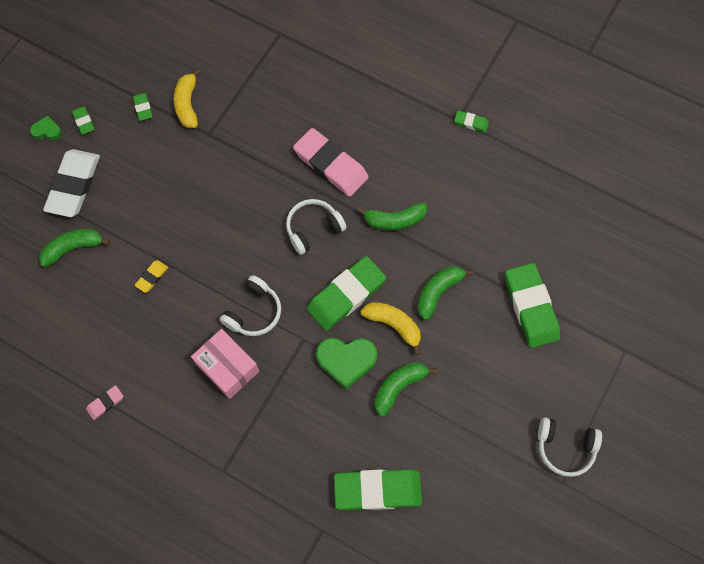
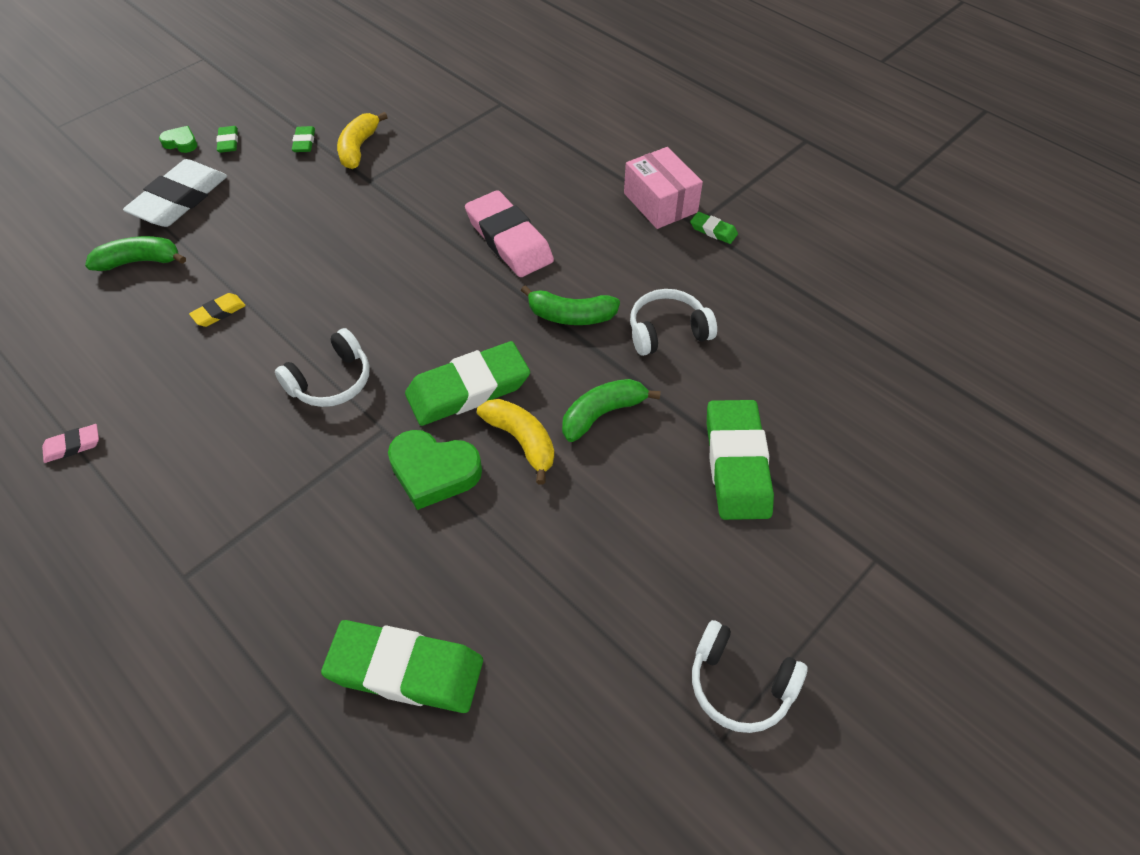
camera: 15 degrees right, 15 degrees down
(227, 367) = (261, 441): pink box -> pink box (660, 203)
(313, 229) = (456, 303): white headphones -> white headphones (667, 331)
(399, 387) = (498, 526): green banana -> none

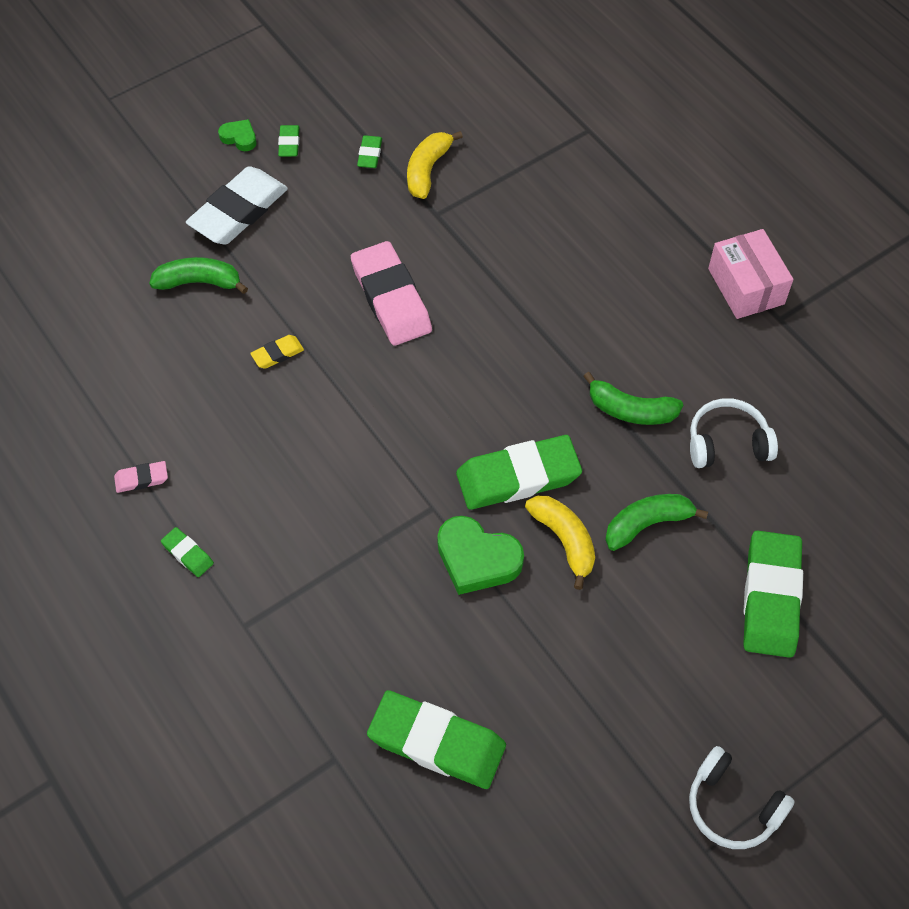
camera: 10 degrees right, 5 degrees up
(331, 381) = (385, 448): white headphones -> none
(509, 239) = (577, 310): pink eraser -> pink eraser (391, 298)
(713, 230) = (797, 329): green eraser -> green eraser (187, 554)

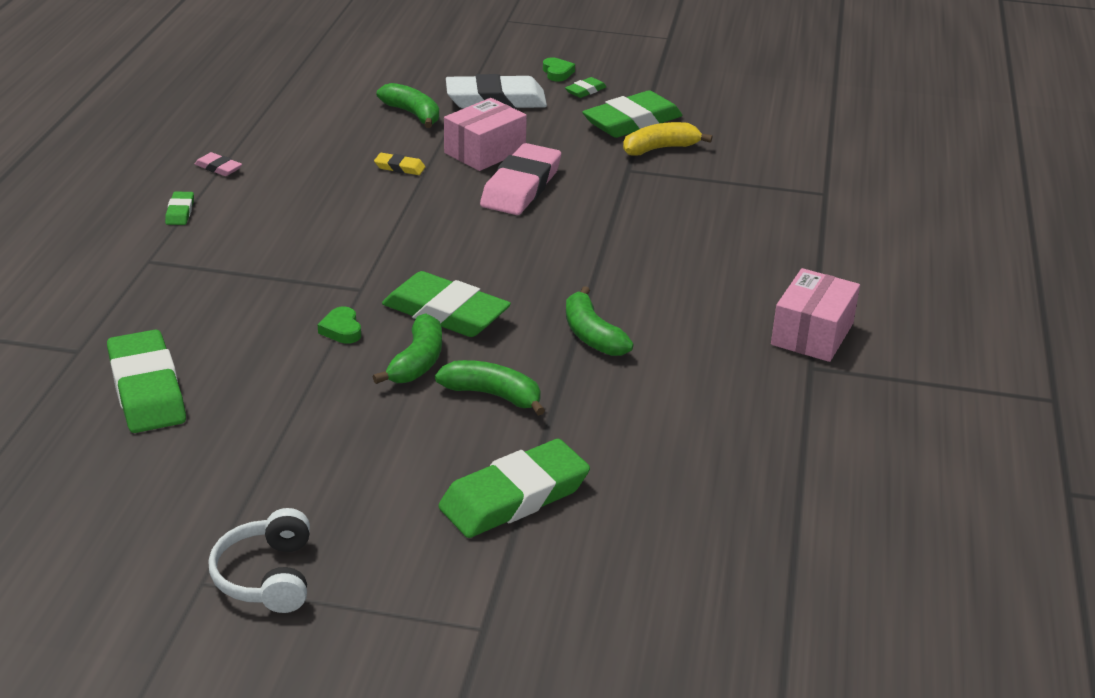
camera: 45 degrees right, 25 degrees down
(313, 281) = (485, 152): none -> pink box
(370, 154) = (632, 122): green eraser -> green eraser, size x2.23
(477, 559) = (341, 330): green heart -> green heart, size x0.53
(564, 540) = (417, 362): yellow banana -> green banana
(727, 443) = (637, 398): white headphones -> none

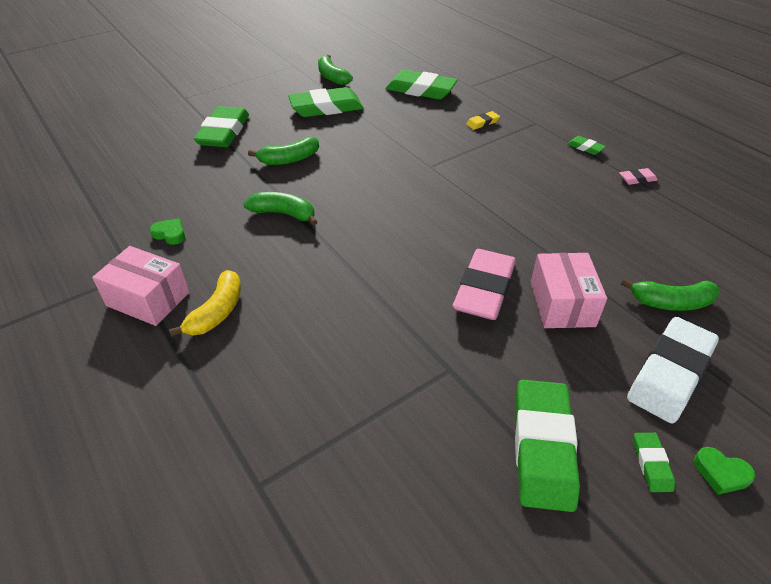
camera: 135 degrees right, 10 degrees up
(266, 576) = (276, 75): white headphones -> none
(341, 330) = (401, 146): green heart -> green heart (170, 234)
(399, 167) = (572, 248): yellow eraser -> yellow eraser (482, 123)
(417, 362) = (345, 153): green banana -> green banana (332, 77)
(445, 313) = (373, 180): green eraser -> green eraser (326, 108)
(521, 187) = (484, 289): pink eraser -> pink eraser turned 45 degrees clockwise
(660, 148) = (467, 424): yellow banana -> yellow banana (217, 312)
(812, 334) = (148, 299): pink box -> pink box turned 45 degrees counterclockwise

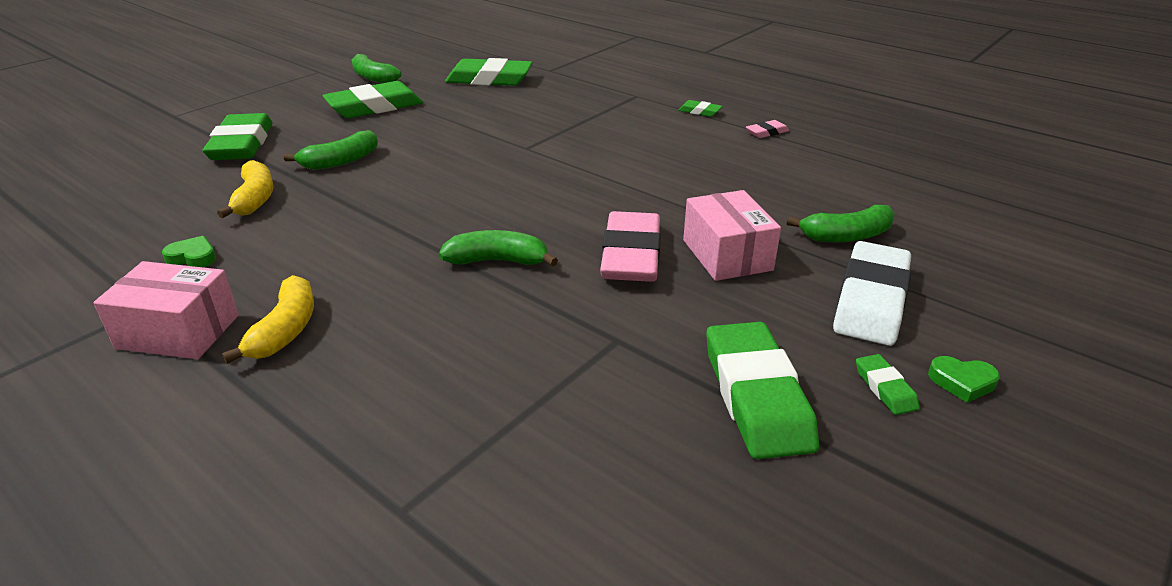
camera: 15 degrees left, 10 degrees down
(222, 186) = (255, 199): none -> yellow banana
(283, 214) = (349, 216): green banana -> green banana (498, 261)
(482, 123) = (574, 102): yellow eraser -> none

